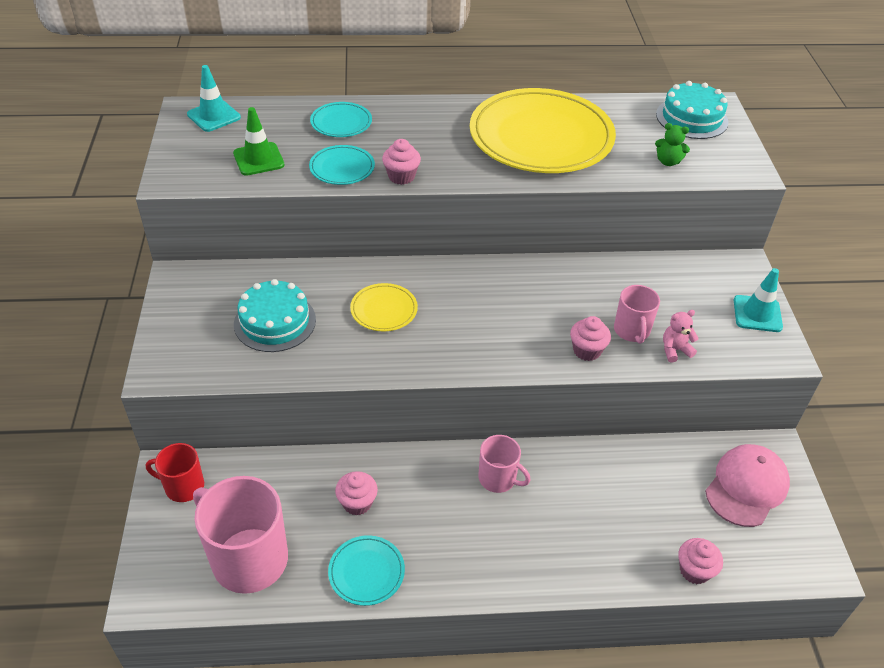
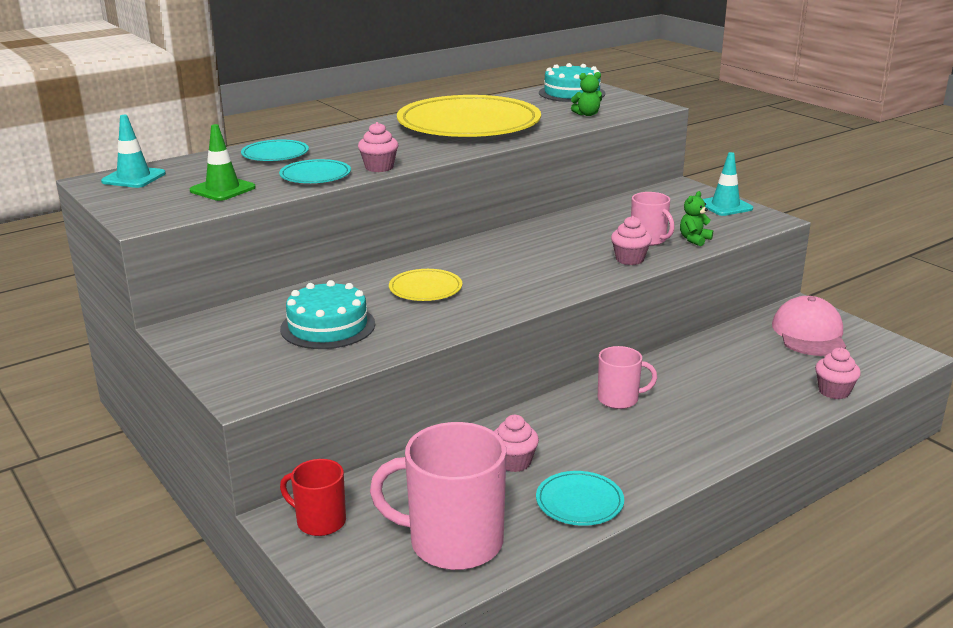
camera: 30 degrees left, 20 degrees down
(183, 486) = (320, 521): red mug -> red mug turned 45 degrees clockwise
(675, 350) = (694, 239): pink teddy bear -> green teddy bear

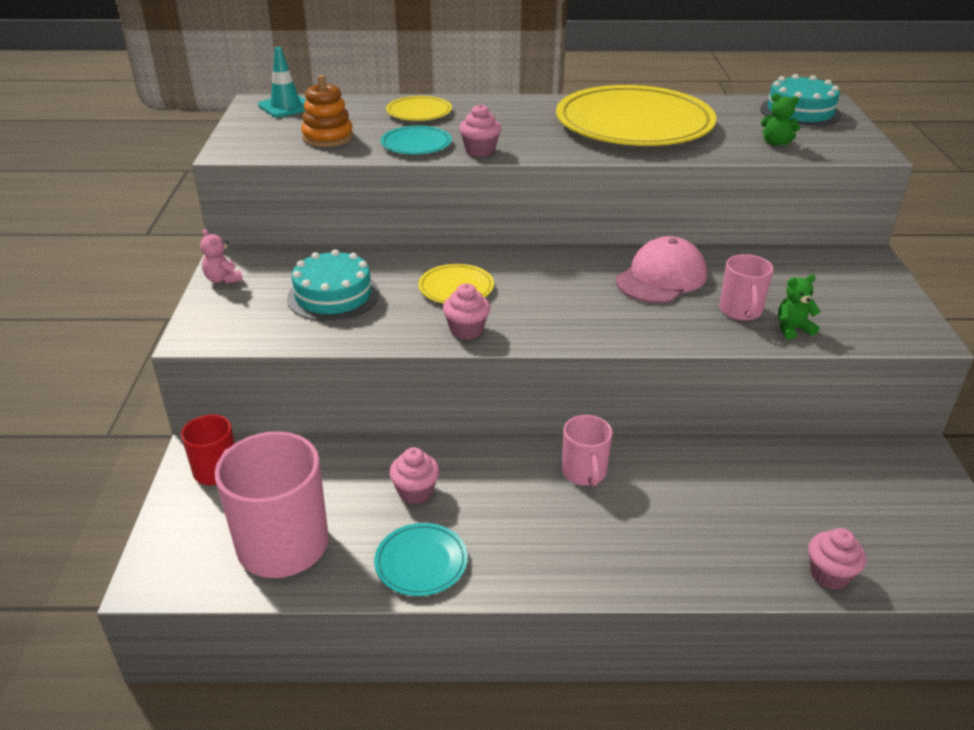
camera: 35 degrees right, 10 degrees up
(200, 348) = (223, 279): none -> pink teddy bear
(222, 189) = (328, 137): green traffic cone -> orange stacking toy
(275, 154) = (419, 112): turquoise plate -> yellow plate
(619, 399) = (584, 472): pink mug -> pink mug turned 45 degrees clockwise
(629, 259) = (688, 327): pink cupcake -> pink cupcake (466, 330)
(725, 206) = (888, 299): turquoise traffic cone -> none
(809, 333) = (888, 489): pink cap -> pink cap (661, 277)

